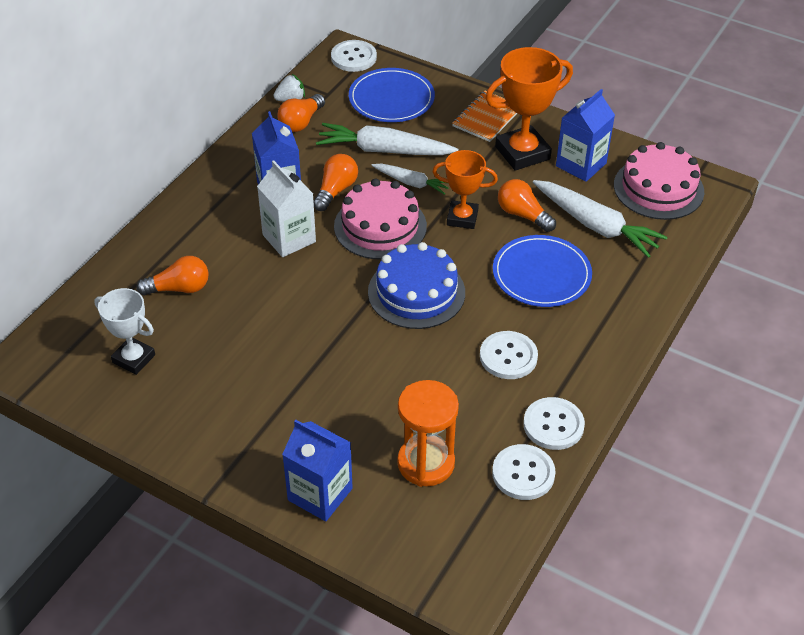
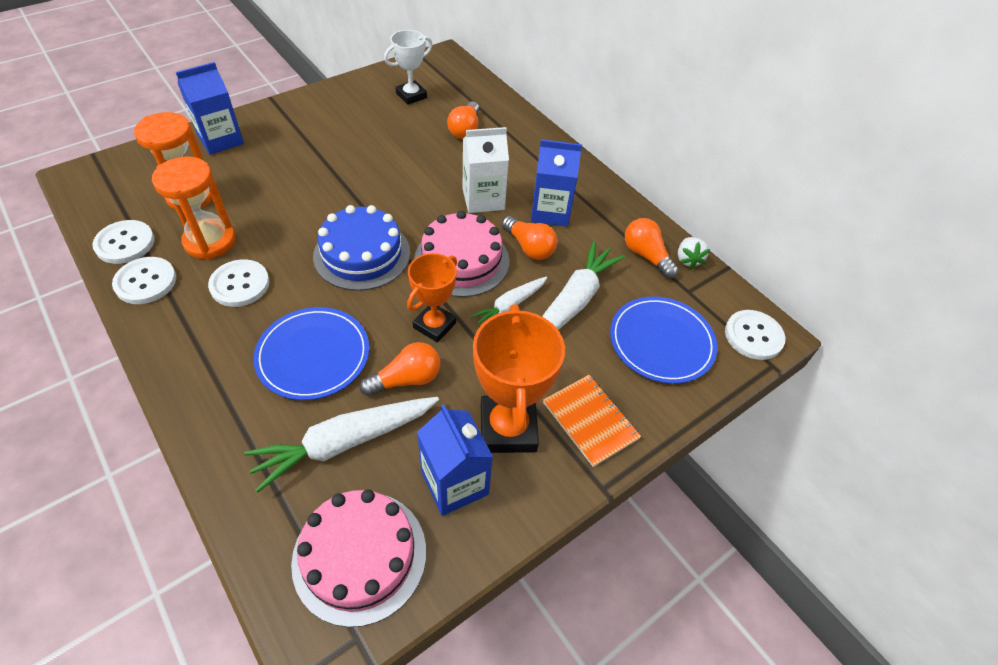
camera: 110 degrees right, 5 degrees up
(475, 408) = (210, 241): none -> orange hourglass

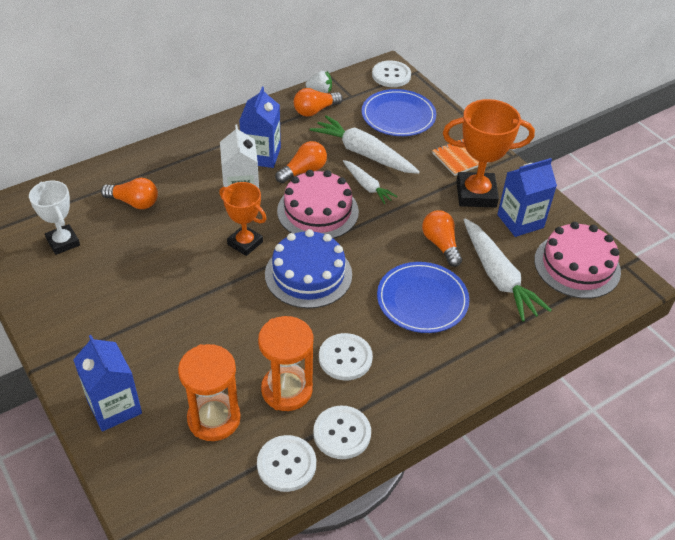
camera: 85 degrees left, 5 degrees down
(434, 325) = (388, 228): orange trophy -> orange trophy (245, 243)

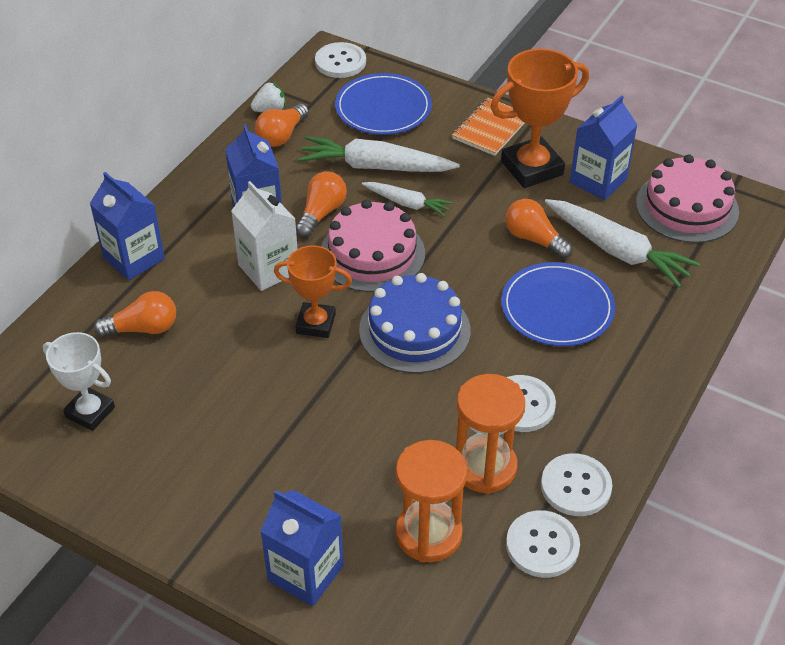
camera: 25 degrees left, 0 degrees up
(162, 155) = (134, 258): none -> blue carton

